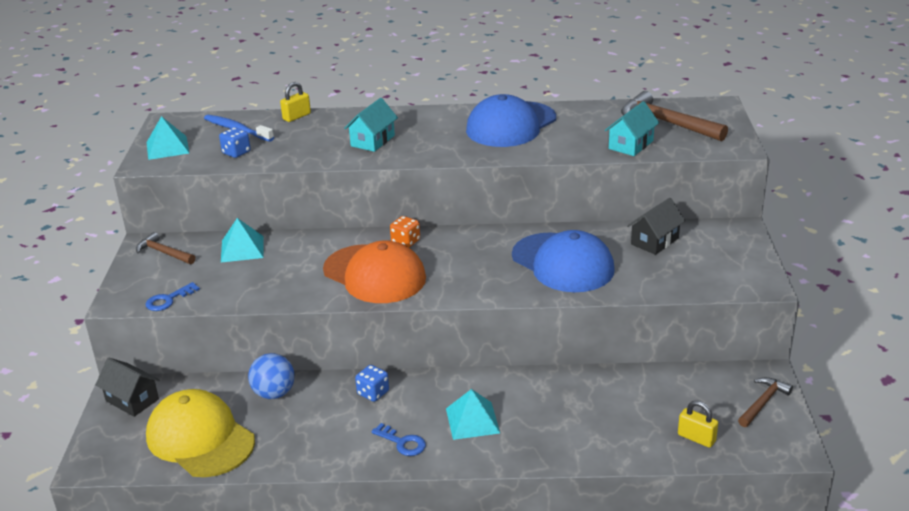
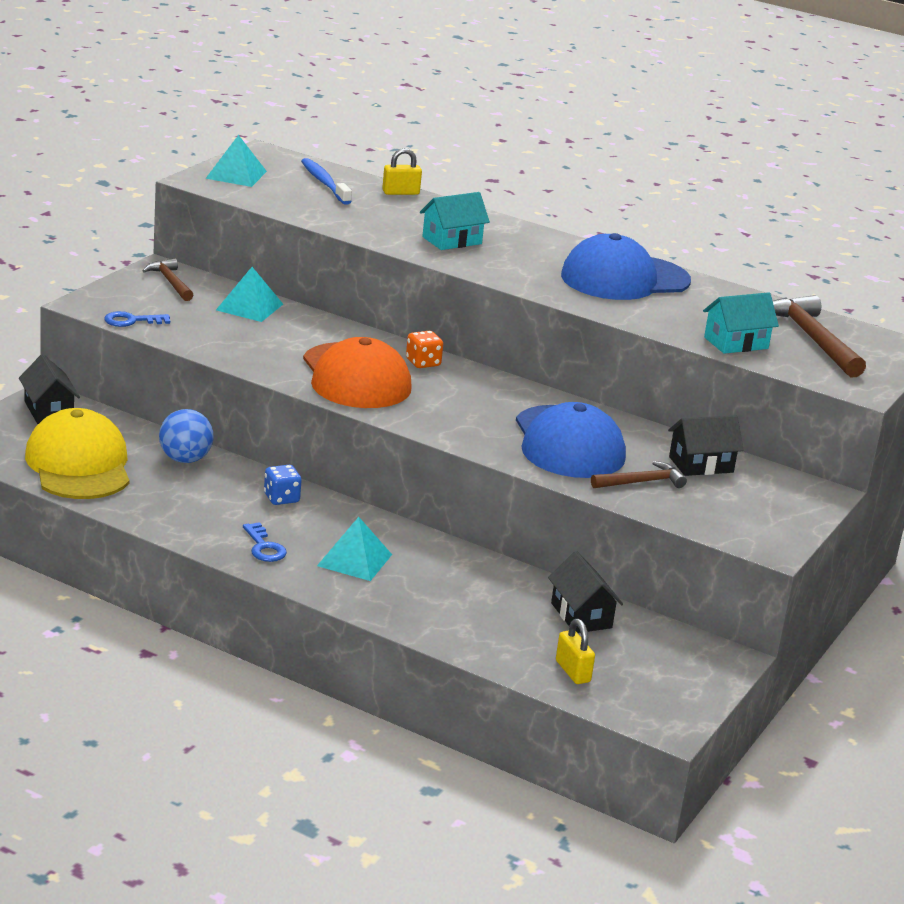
camera: 25 degrees right, 5 degrees down
(236, 153) = (298, 202): blue dice -> none
(654, 388) = (581, 615): none -> black house
(763, 402) = (689, 677): brown hammer -> brown hammer (641, 482)

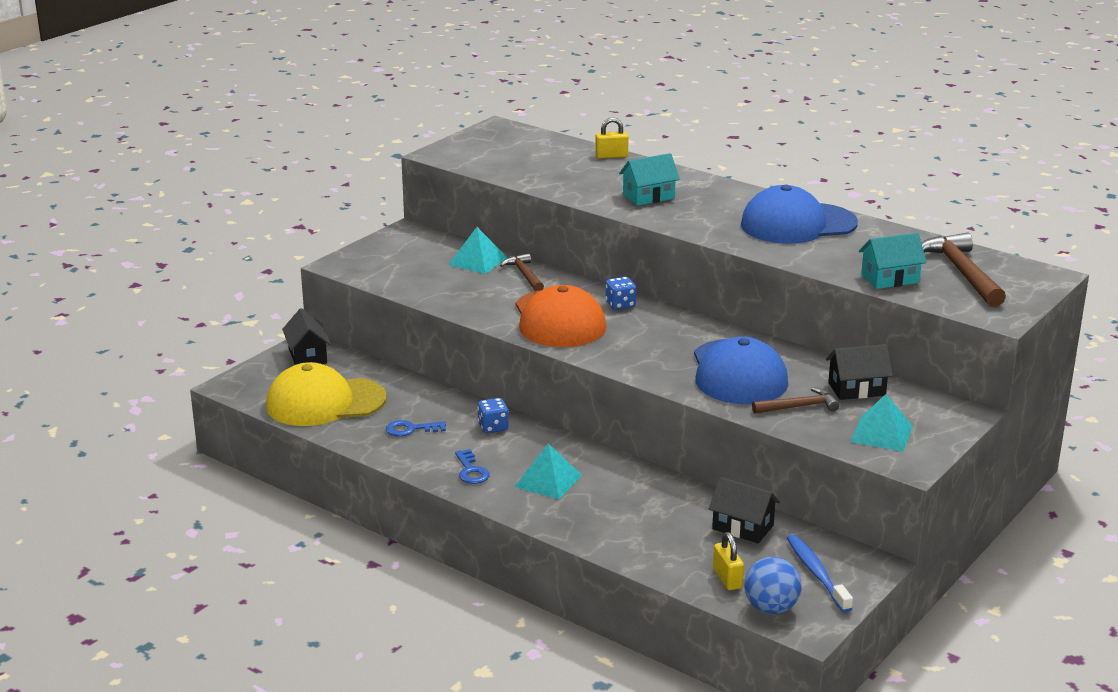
camera: 10 degrees right, 0 degrees up
(79, 465) = (325, 402): yellow cap -> yellow cap turned 90 degrees counterclockwise
(132, 321) = (374, 277): blue key -> blue key (411, 429)
(170, 282) = (413, 242): brown hammer -> brown hammer (524, 274)
(185, 459) = (416, 395): blue ball -> blue ball (771, 608)
(236, 174) = (471, 147): turquoise pyramid -> turquoise pyramid (881, 433)
(324, 183) = (546, 151): blue toothbrush -> blue toothbrush (817, 574)
(423, 363) = (620, 305): orange dice -> blue dice
(581, 615) = (743, 527): black house -> black house turned 45 degrees counterclockwise

